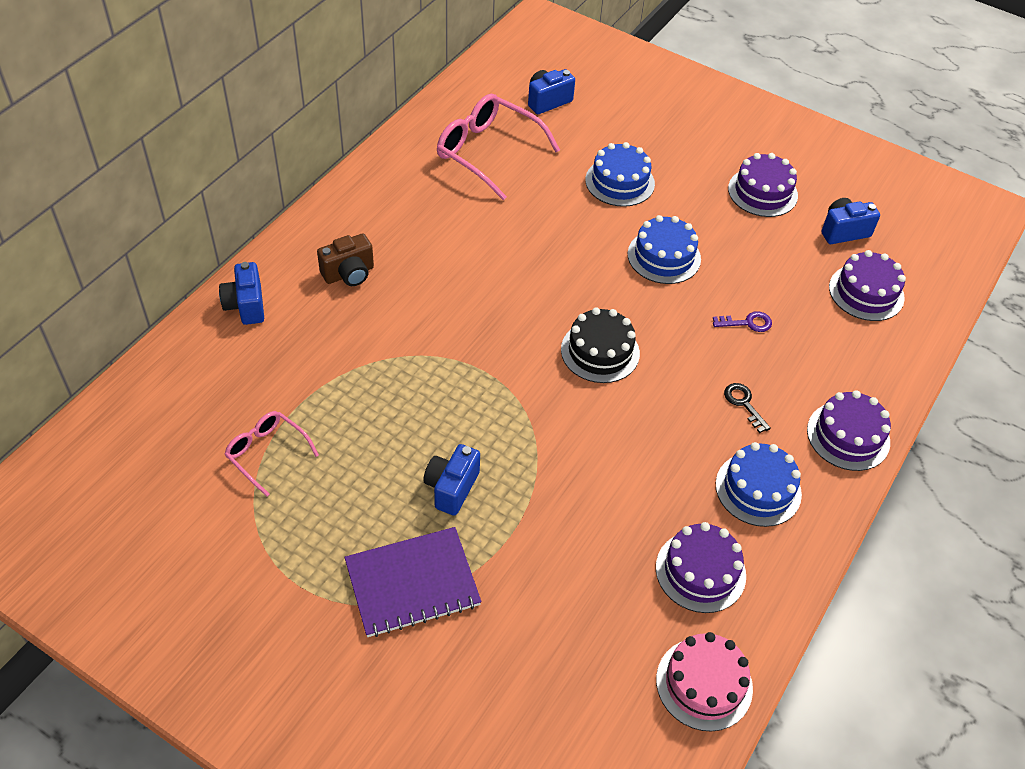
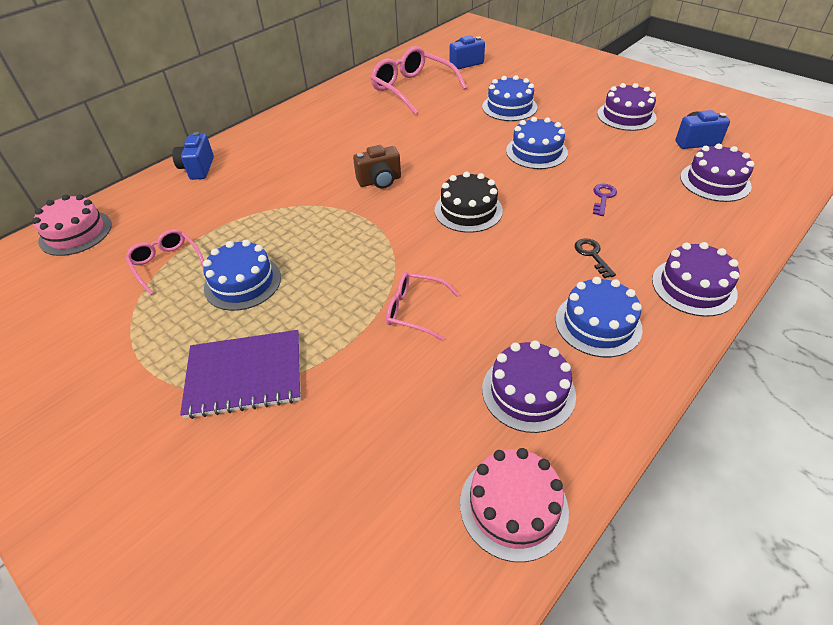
camera: 15 degrees right, 5 degrees down
(130, 417) = (75, 233): none -> pink cake
(349, 274) = (282, 153): brown camera -> brown camera (380, 181)
(368, 471) = (242, 282): none -> blue cake
(451, 488) = (309, 301): blue camera -> none
(571, 490) = (416, 310): none -> pink glasses
(747, 323) = (603, 197): purple key -> purple key turned 75 degrees counterclockwise

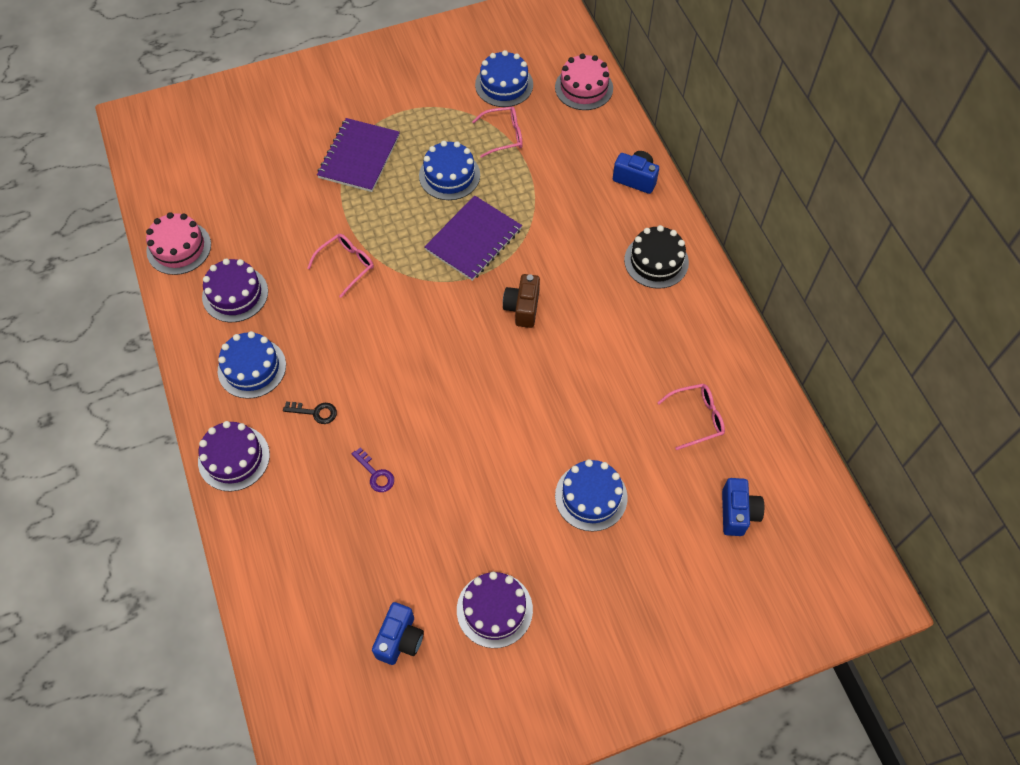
camera: 115 degrees right, 15 degrees up
(322, 234) = (473, 240): none -> purple notebook
(413, 89) = (696, 418): pink glasses -> pink glasses, size x0.58
(468, 210) = (432, 355): black cake -> black cake (656, 261)
(536, 152) = (484, 466): blue cake -> blue cake (504, 85)
(715, 181) = (328, 594): purple cake -> none

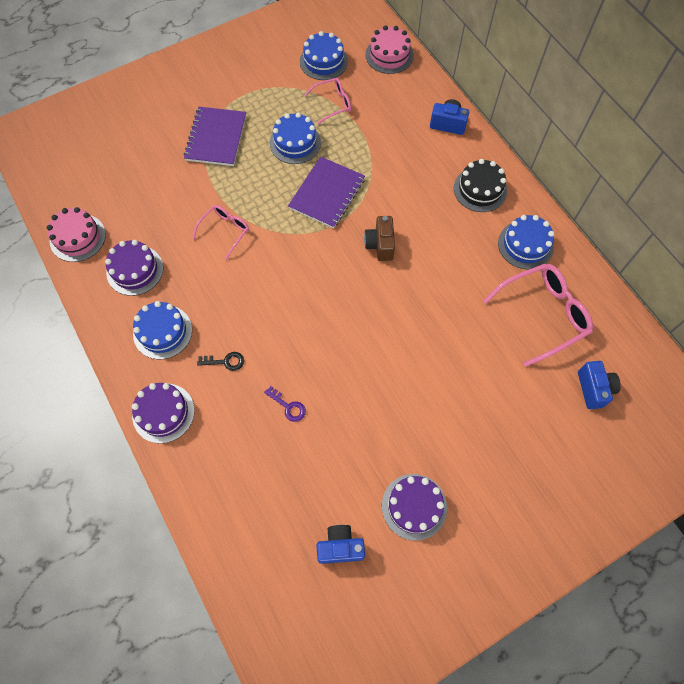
camera: 10 degrees left, 5 degrees up
(400, 639) = (340, 547): blue camera -> blue camera turned 105 degrees counterclockwise
(591, 496) = (472, 395): blue cake -> blue cake (525, 245)
(696, 418) = (542, 315): pink glasses -> pink glasses, size x1.74

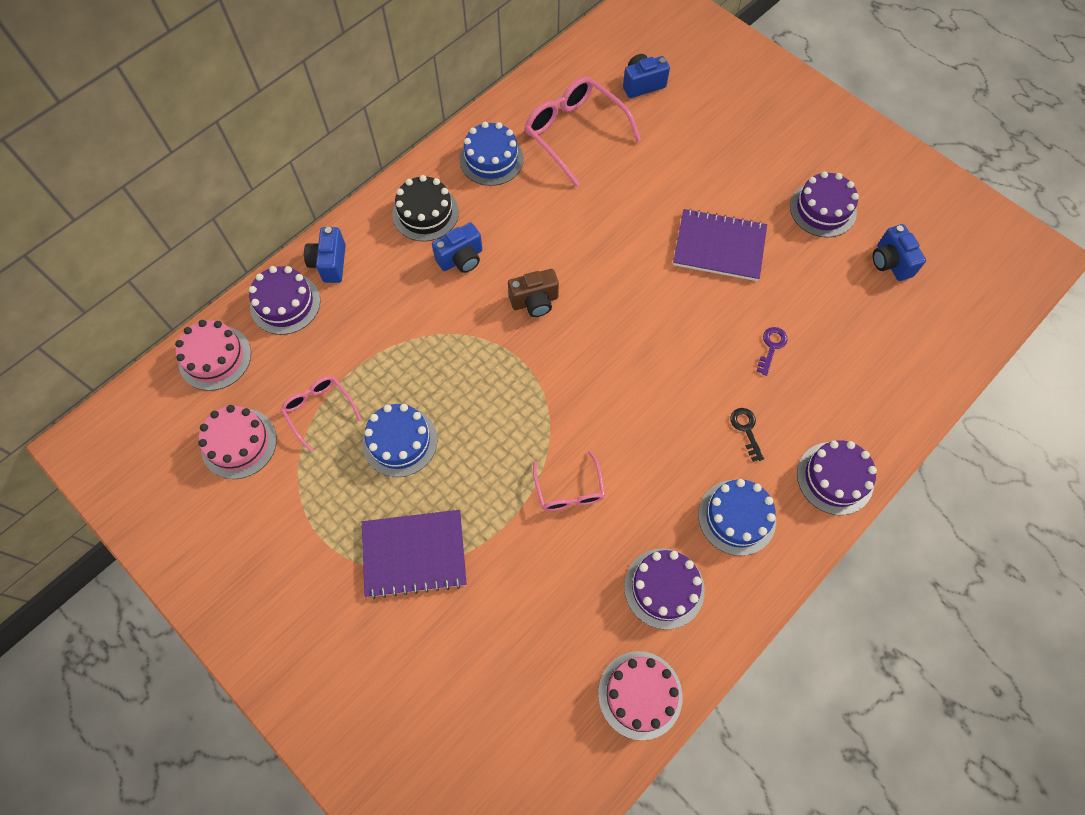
camera: 105 degrees left, 0 degrees up
(224, 231) = (569, 489): pink glasses -> pink glasses turned 120 degrees counterclockwise
(323, 61) = (239, 443): blue cake -> pink cake
(327, 194) = (475, 379): purple notebook -> purple notebook (719, 246)
(421, 95) = (285, 303): none -> purple cake
(431, 205) = (461, 259): none -> blue camera

